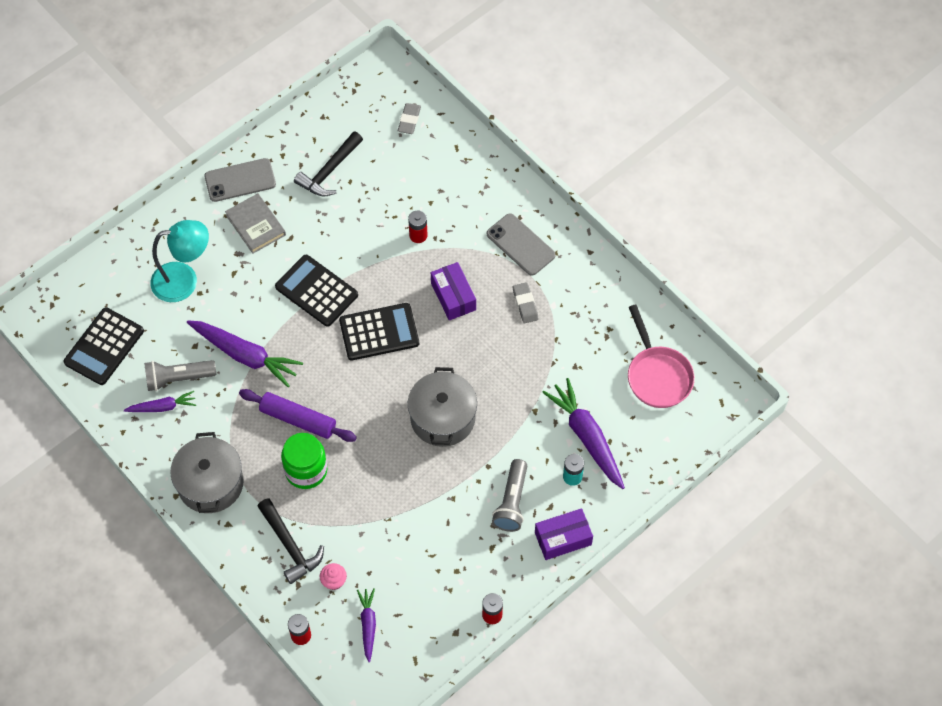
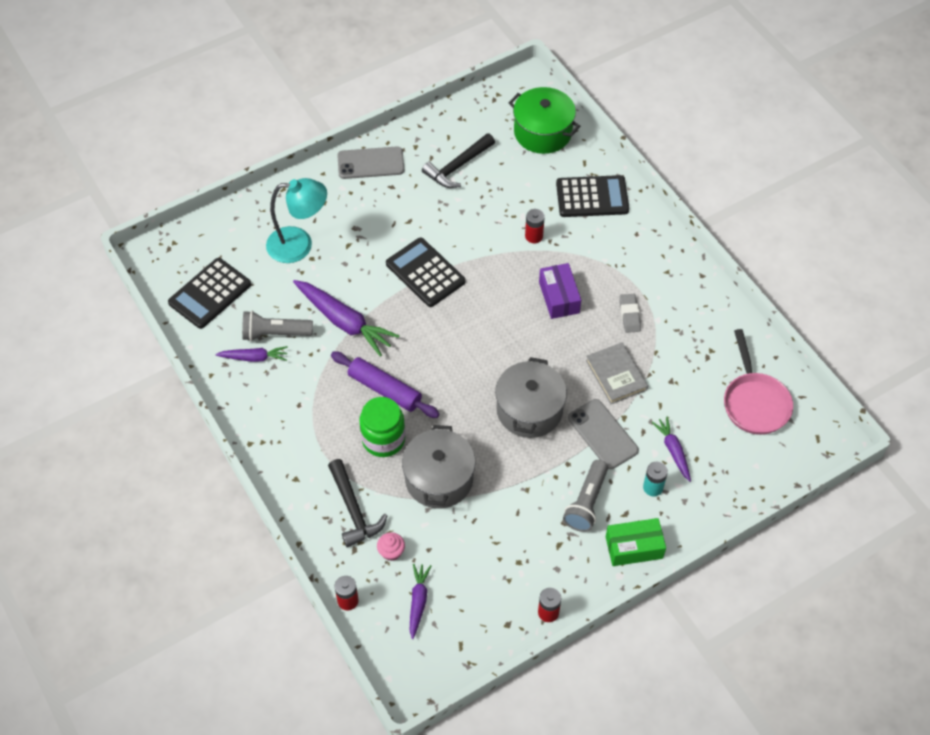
camera: 10 degrees right, 5 degrees down
(210, 483) = (286, 437): grey pot -> grey pot (439, 479)
(256, 225) = (378, 205): grey book -> grey book (616, 375)
(379, 332) = (480, 320): black calculator -> black calculator (592, 197)
(409, 120) = (542, 132): grey eraser -> green pot
(520, 245) = (633, 259): grey phone -> grey phone (602, 434)
(563, 538) = (634, 547): purple box -> green box
(586, 437) = (673, 451): purple carrot -> purple carrot, size x0.56

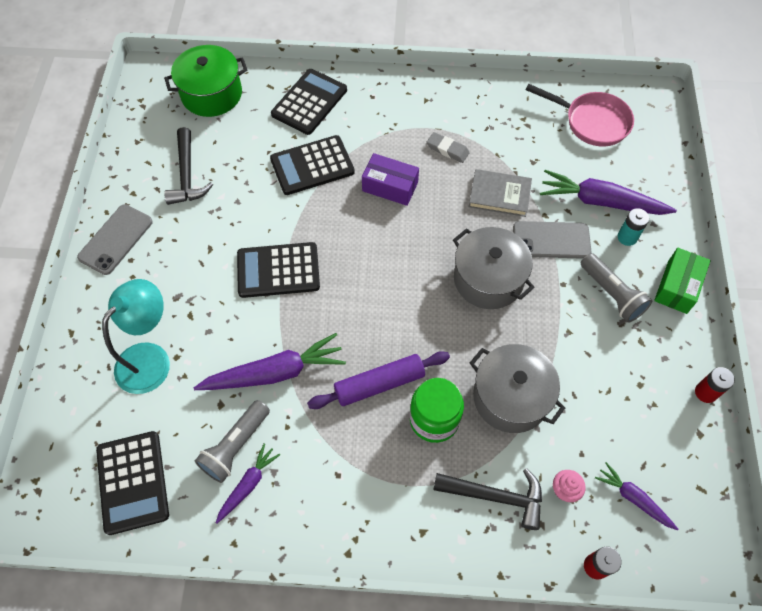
camera: 55 degrees left, 5 degrees up
(534, 236) = (312, 166): red battery -> black calculator
(673, 451) = (601, 202): purple carrot -> purple carrot, size x1.80

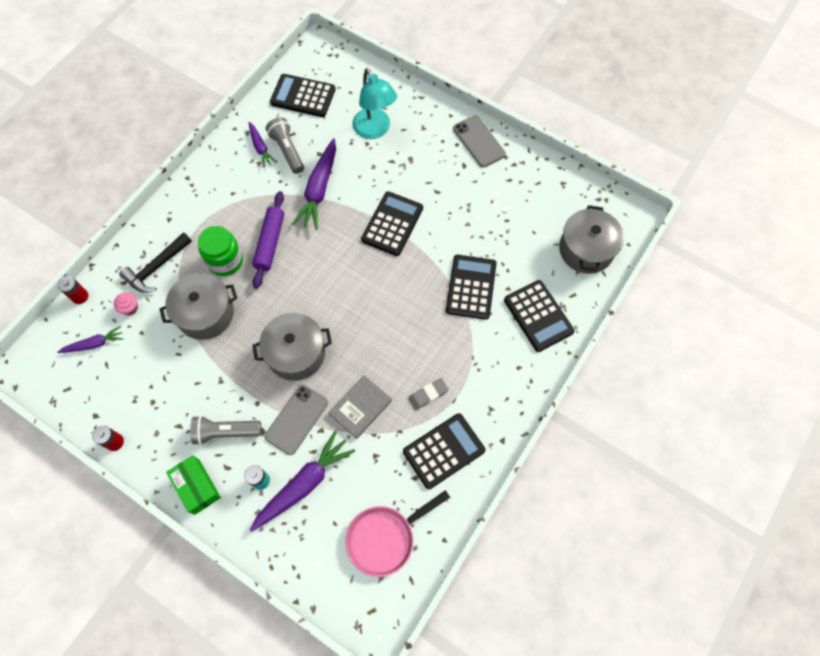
camera: 120 degrees right, 5 degrees up
(187, 175) = (511, 202): black hammer -> none
(211, 94) = (586, 249): green pot -> grey pot
(390, 186) = (418, 331): purple box -> none
(489, 115) = (444, 451): none -> black calculator

